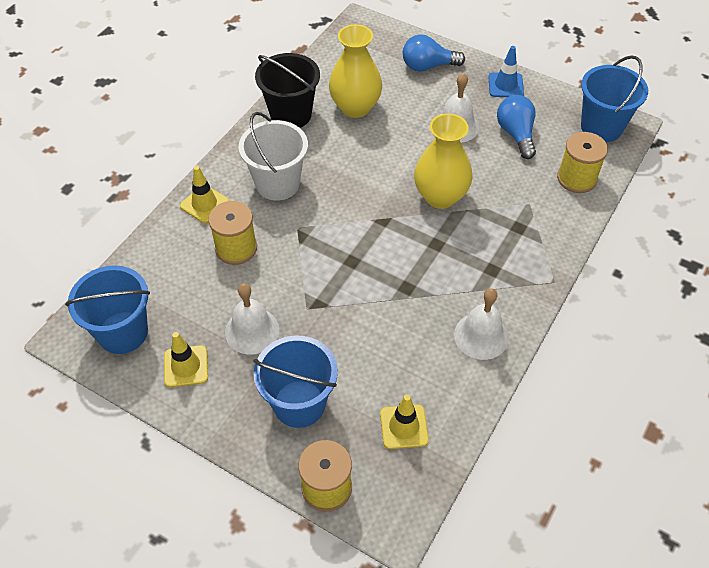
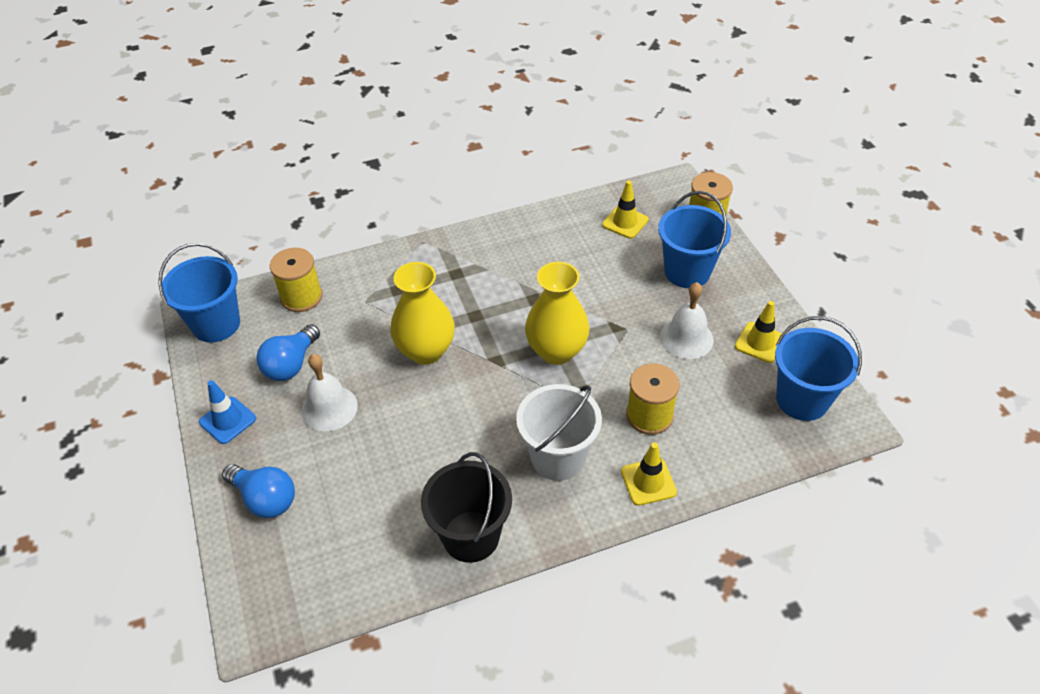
camera: 140 degrees left, 5 degrees down
(355, 107) = (396, 497): yellow vase -> yellow vase (556, 351)
(481, 336) = (516, 240): white bell -> none

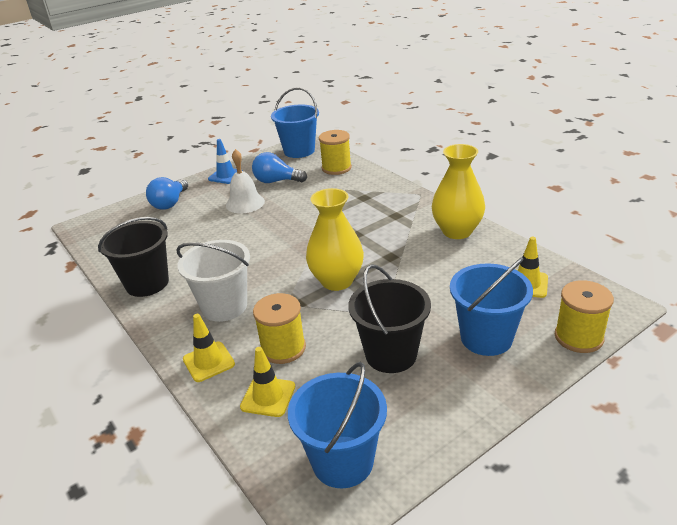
camera: 75 degrees right, 15 degrees down
(426, 351) = (309, 223): yellow vase -> yellow vase (457, 231)
(686, 338) = (391, 354): white bell -> black bucket
(760, 342) = (413, 412): yellow traffic cone -> yellow traffic cone (268, 397)

